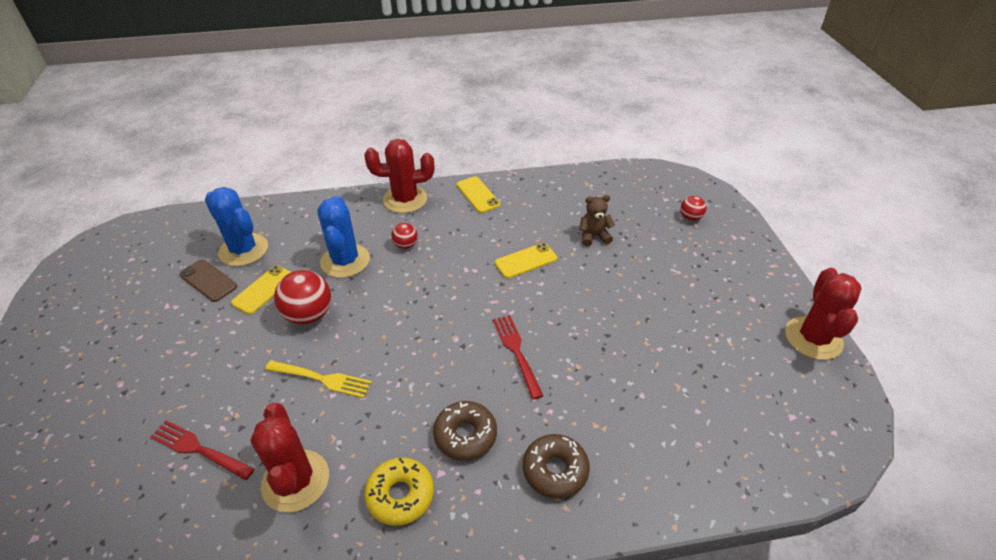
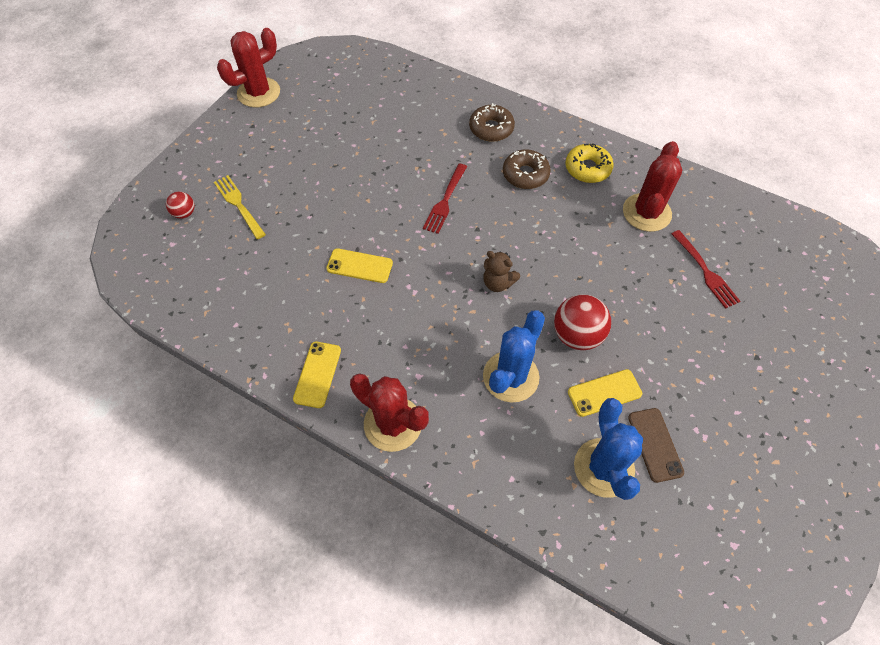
camera: 140 degrees left, 15 degrees up
(321, 379) = (596, 269): yellow fork -> yellow fork (239, 205)
(405, 245) = (442, 356): red ball -> none
(593, 236) = (280, 250): brown teddy bear -> brown teddy bear (498, 283)

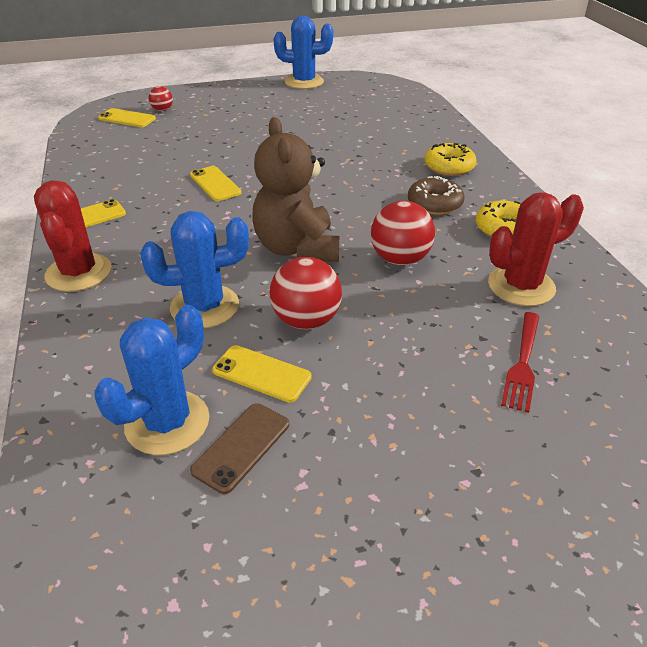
camera: 45 degrees right, 20 degrees down
(168, 247) = (127, 118): none -> yellow phone
(239, 205) = (198, 121): yellow fork -> none
(258, 93) = (304, 82): red cactus -> blue cactus
(445, 200) = (339, 184): red fork -> none
(491, 128) = (449, 167): brown donut -> yellow donut
(498, 283) = (297, 249): brown teddy bear -> brown teddy bear, size x2.05
(565, 242) = (400, 259): none -> red ball

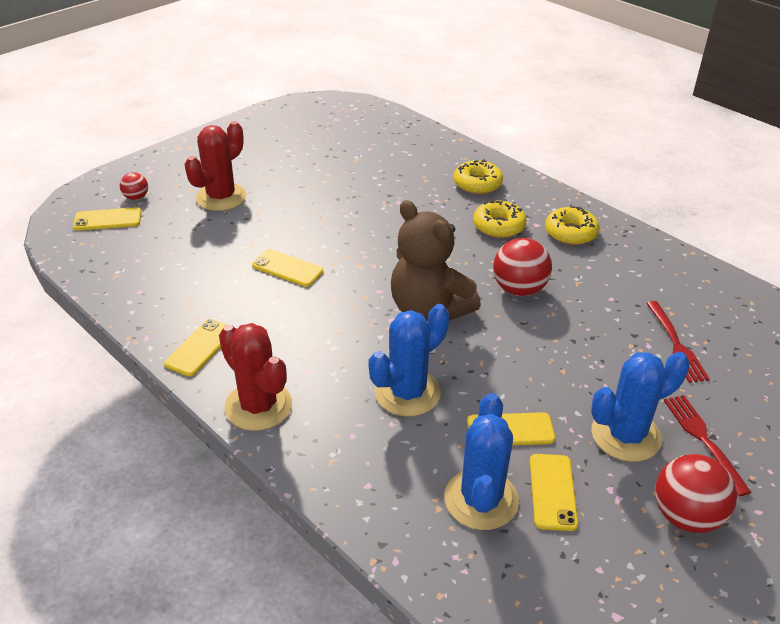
camera: 30 degrees left, 0 degrees up
(241, 447) = (552, 492): brown phone -> yellow phone
(304, 82) = (254, 121): blue cactus -> blue cactus (625, 435)
(306, 320) = (499, 372): red ball -> red ball (686, 516)
(434, 204) = (498, 226): brown donut -> yellow donut
(461, 471) = (704, 440): none -> red fork
(521, 286) = (624, 281): red cactus -> red cactus (221, 197)

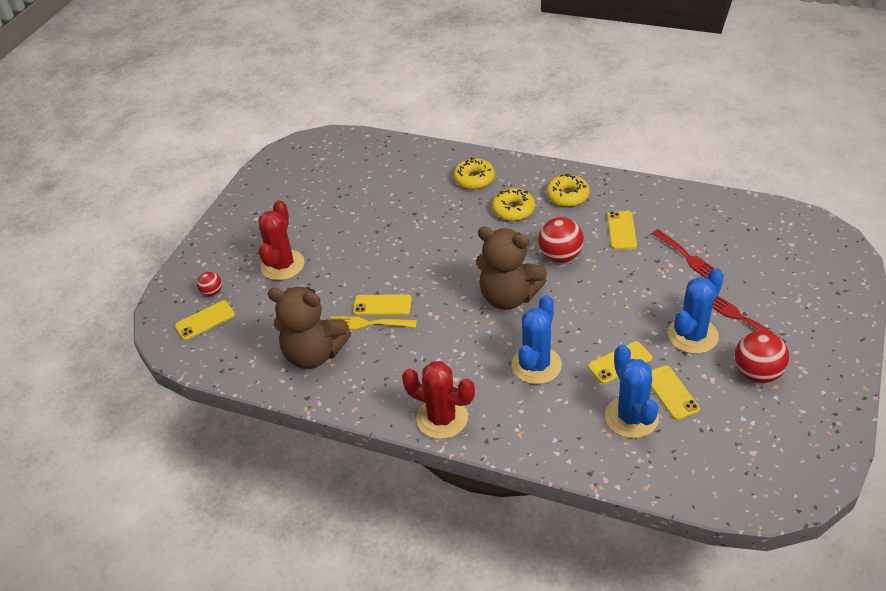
camera: 20 degrees left, 5 degrees up
(181, 288) = (314, 354): none -> brown teddy bear
(200, 348) = (366, 393): yellow phone -> yellow phone (621, 230)
(260, 280) = (369, 323): none -> yellow fork

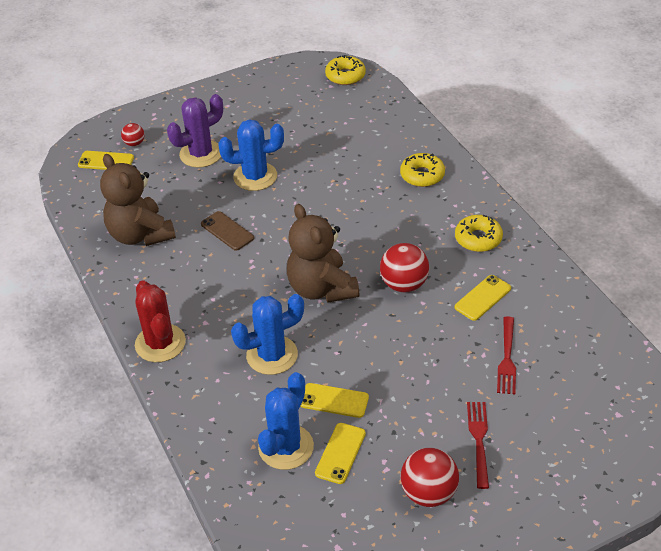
camera: 40 degrees right, 0 degrees up
(282, 265) = (201, 154): red cactus -> purple cactus
(369, 323) = (201, 238): yellow fork -> none
(382, 305) = (227, 231): yellow phone -> brown phone
(513, 210) = (418, 221): yellow donut -> yellow donut (345, 76)
(693, 335) = (419, 424): blue cactus -> blue cactus (255, 177)

